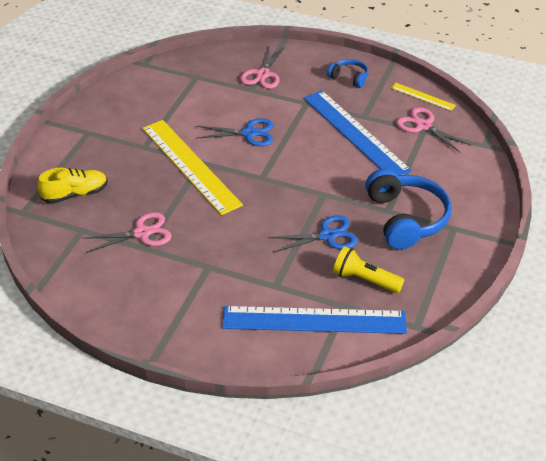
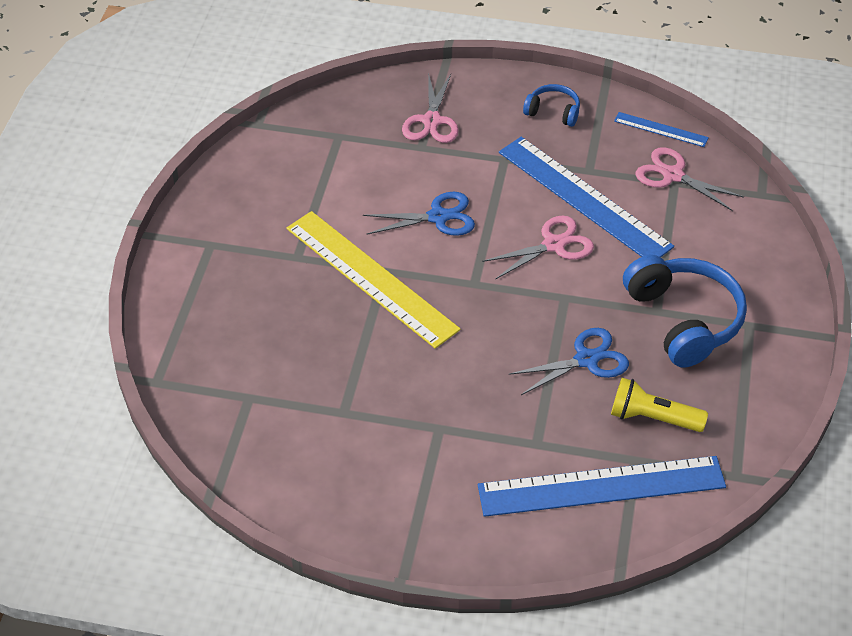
camera: 10 degrees left, 5 degrees up
(75, 194) = (223, 344): yellow shoe -> none
(142, 233) = (334, 390): pink scissors -> pink scissors (553, 245)
(422, 96) = (661, 129): yellow ruler -> blue ruler

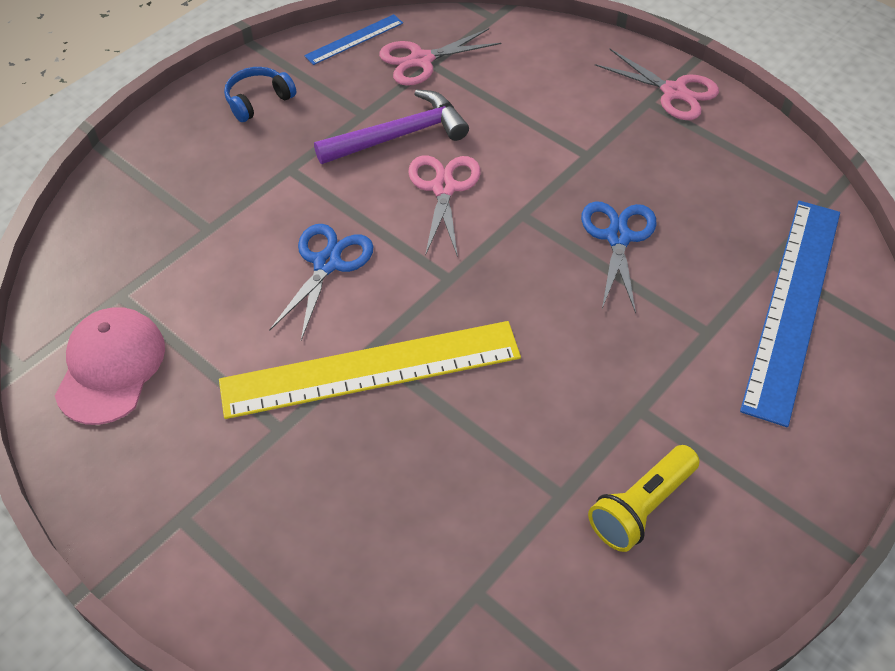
camera: 60 degrees left, 5 degrees up
(285, 161) = (111, 367): none -> pink cap
(432, 121) = (178, 201): pink scissors -> pink scissors (674, 92)
(584, 198) = (398, 136): blue ruler -> purple hammer
(653, 418) = (724, 224): yellow flashlight -> yellow flashlight (641, 507)
(684, 319) = (612, 141): blue headphones -> none

